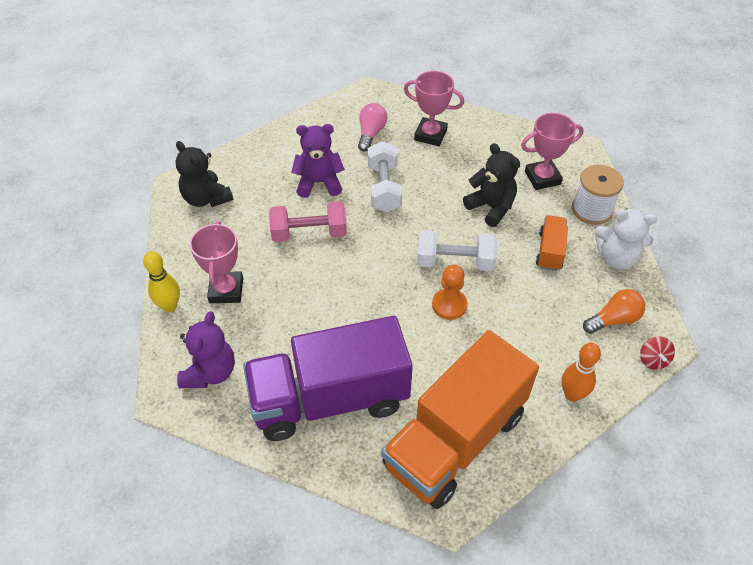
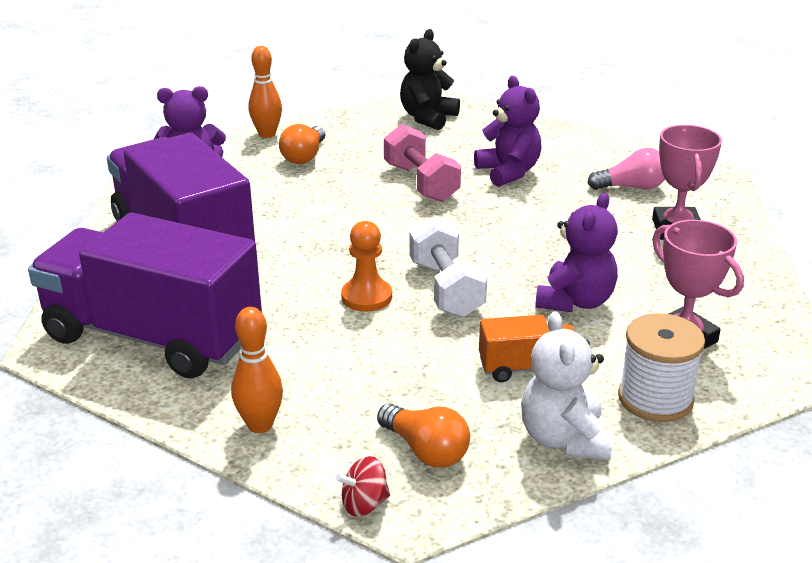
camera: 70 degrees right, 20 degrees down
(169, 306) = (267, 134): yellow bowling pin -> orange bowling pin
(226, 290) = (304, 156): pink trophy -> orange light bulb
(384, 188) = (538, 214): white dumbbell -> none
(455, 440) = (153, 336): orange truck -> purple truck
(491, 207) = (575, 301): black teddy bear -> purple teddy bear

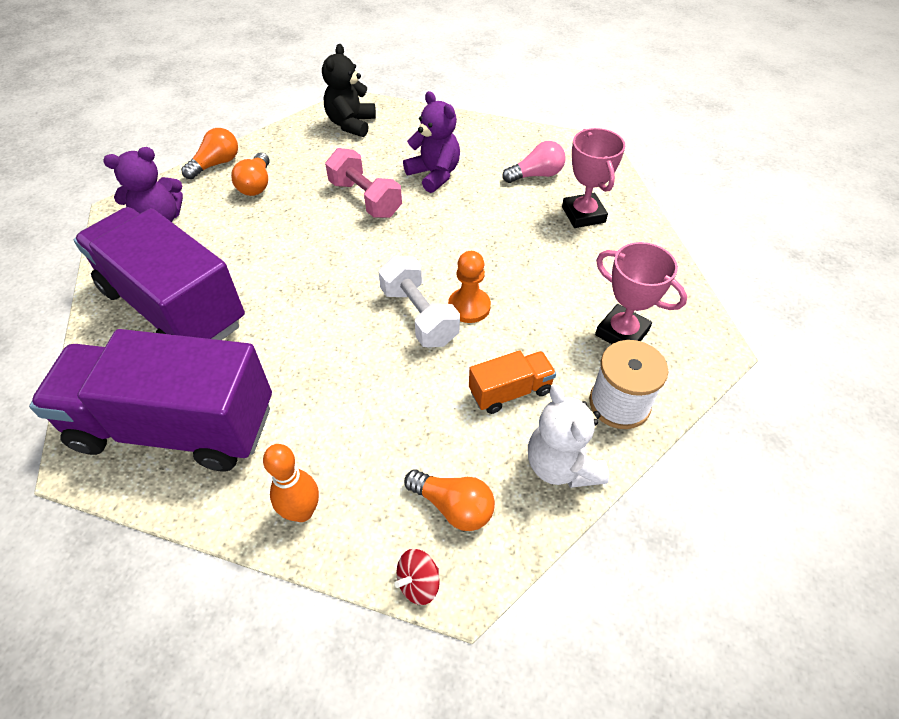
camera: 15 degrees left, 20 degrees up
(267, 134) = (216, 164): orange bowling pin -> orange light bulb
(366, 297) = (355, 339): orange pawn -> orange pawn (469, 307)
(575, 301) = (527, 309): purple teddy bear -> none

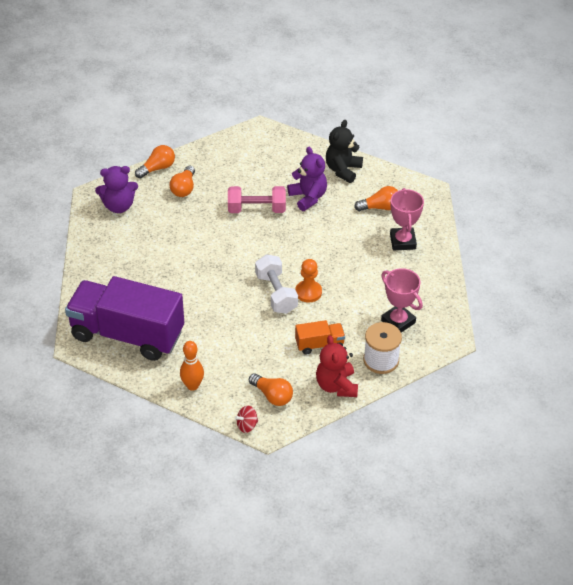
camera: 10 degrees right, 5 degrees down
(174, 307) = (127, 266): purple truck -> none
(351, 124) = (256, 147): black teddy bear -> black teddy bear (343, 170)
(365, 199) = (256, 209): pink dumbbell -> pink dumbbell turned 60 degrees counterclockwise
(536, 175) = (380, 207): pink light bulb -> orange light bulb
(561, 465) = (336, 386): white teddy bear -> red teddy bear

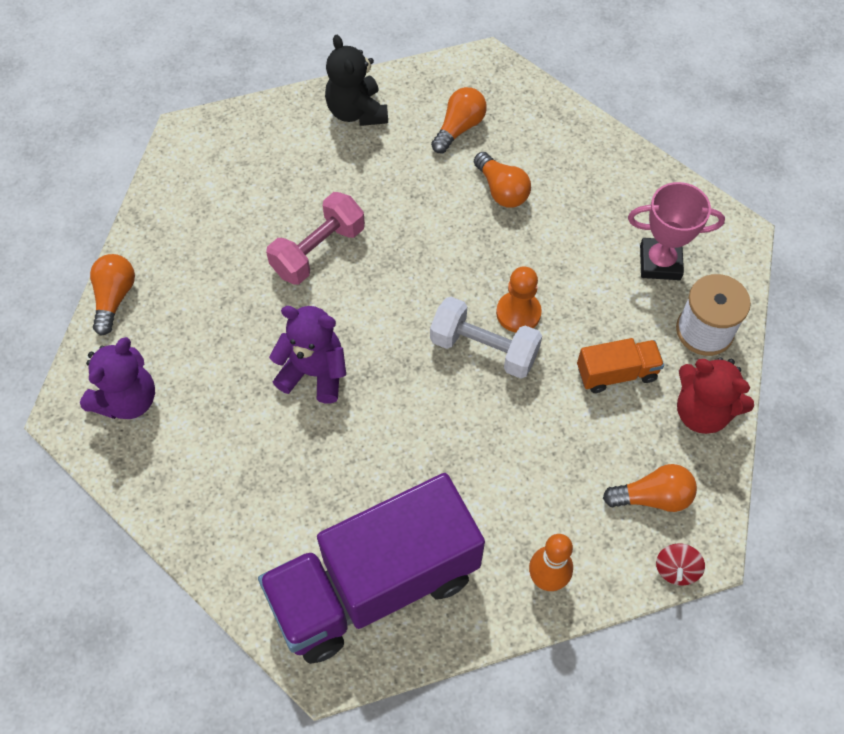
camera: 45 degrees left, 15 degrees up
(184, 188) = (187, 298): orange light bulb -> orange light bulb (501, 190)
(308, 197) = (361, 182): purple teddy bear -> purple teddy bear (314, 373)
(319, 344) = (616, 373): orange truck -> orange truck turned 45 degrees clockwise
(403, 241) = (538, 152): pink trophy -> none

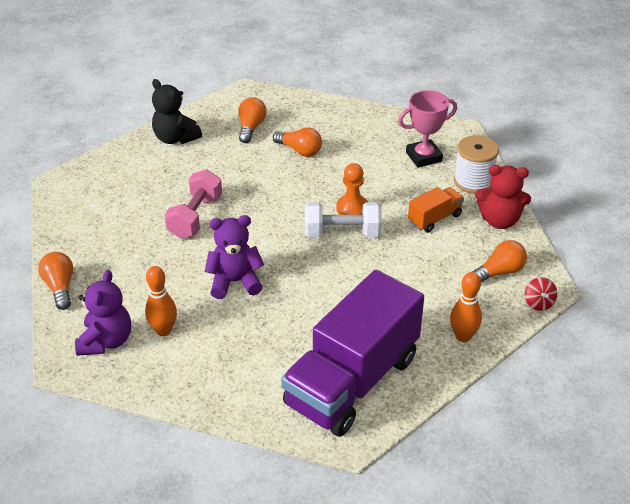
camera: 25 degrees left, 20 degrees down
(197, 412) = (163, 330): none -> orange bowling pin

